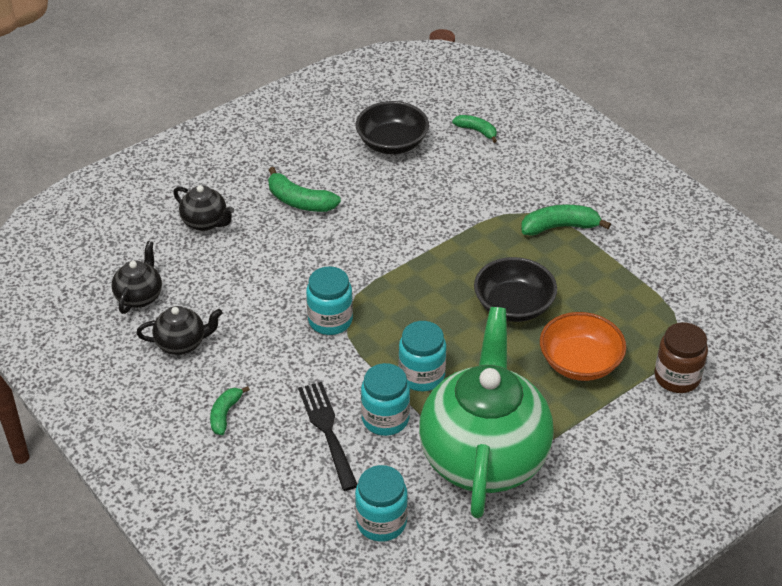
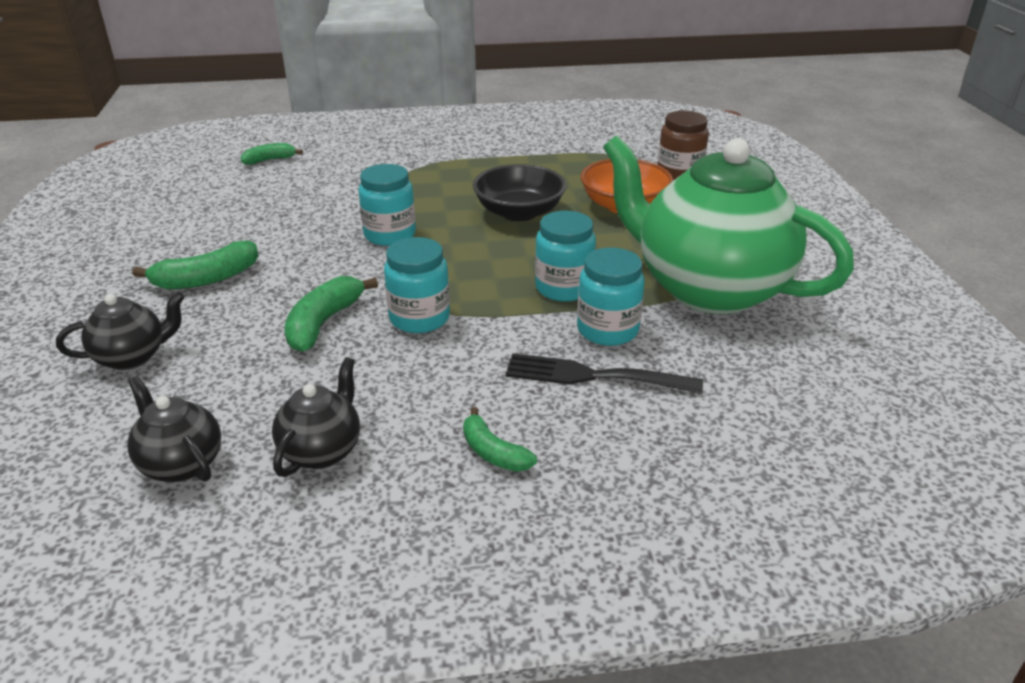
camera: 60 degrees left, 10 degrees down
(381, 522) = (766, 383): turquoise jar -> turquoise jar (390, 235)
(392, 143) = (213, 202): black bowl -> none
(559, 227) = (446, 164): green banana -> green banana (323, 323)

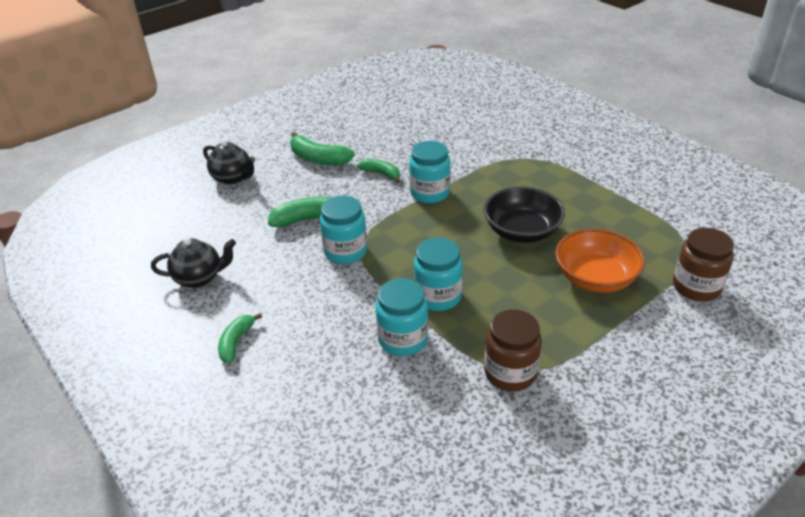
camera: 60 degrees right, 5 degrees up
(181, 463) = (164, 239): black teapot -> none
(269, 160) = (471, 103): green banana -> green banana (381, 174)
(593, 376) = (342, 354): black fork -> none
(707, 289) = (510, 373): green teapot -> brown jar

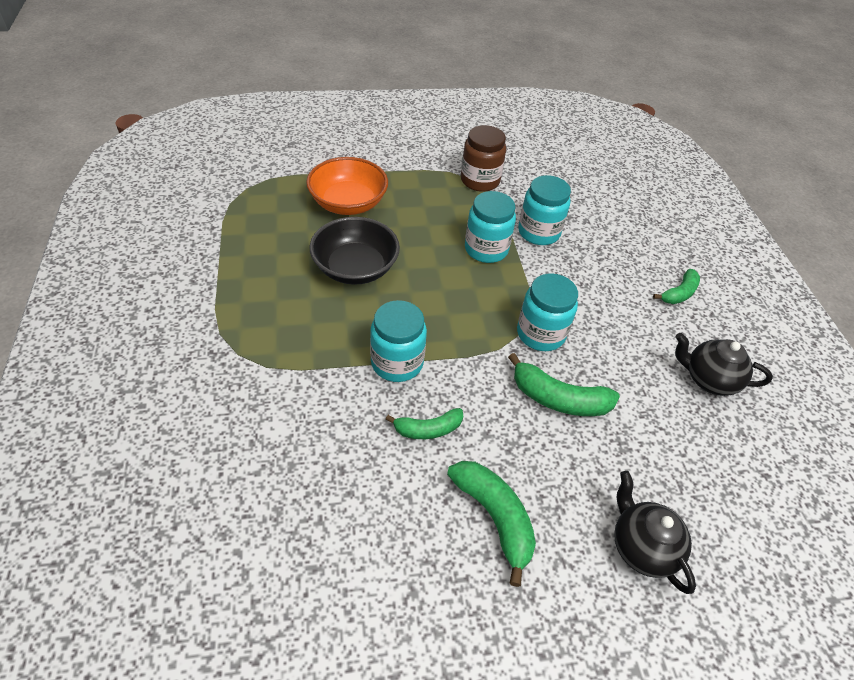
camera: 155 degrees left, 10 degrees up
(381, 174) = (428, 429): green banana -> green banana turned 75 degrees counterclockwise
(696, 287) = (289, 164): brown jar -> none

